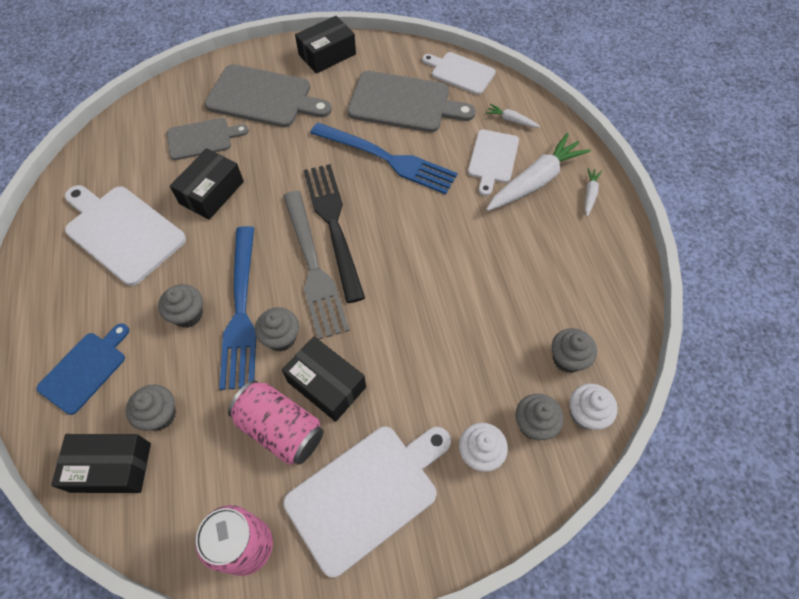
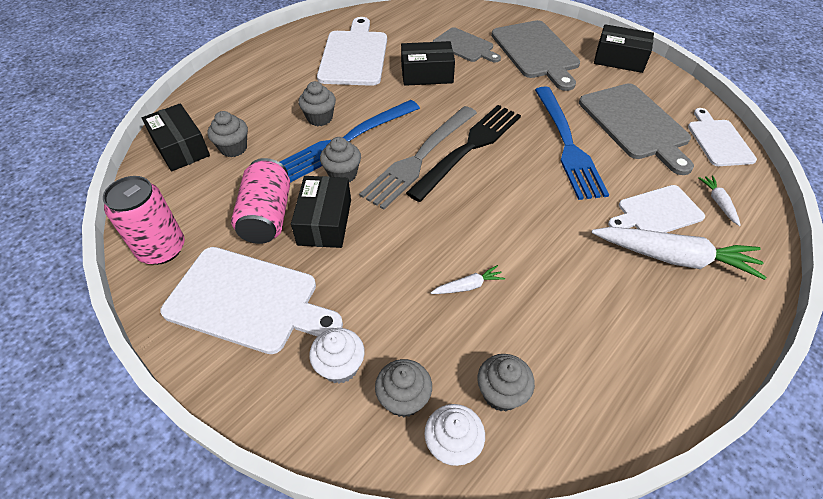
camera: 55 degrees right, 10 degrees down
(85, 369) = (241, 97): blue cutting board -> none
(590, 194) = (717, 313): white carrot -> white carrot (468, 286)

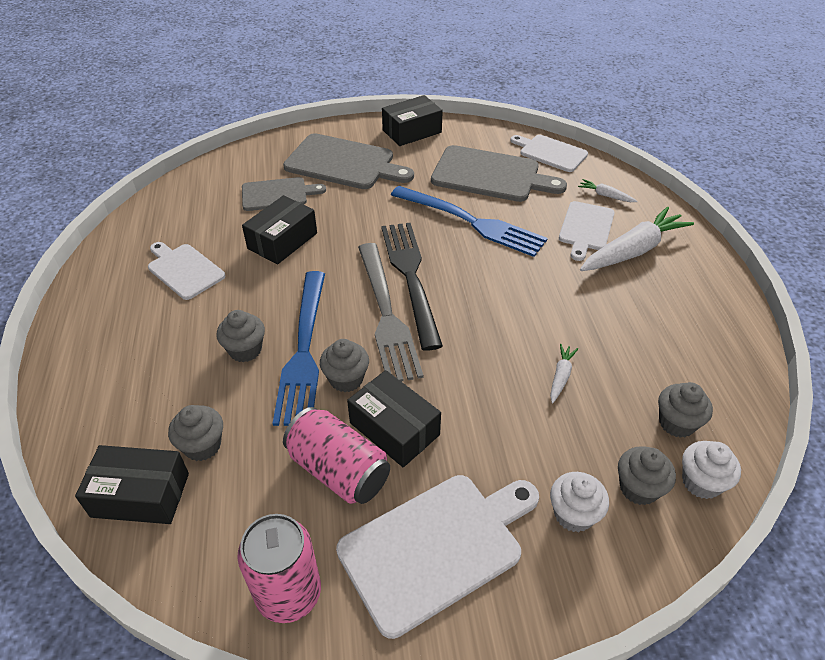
camera: 50 degrees left, 5 degrees down
(354, 55) = (184, 270): white cutting board -> white cutting board, size x0.62

